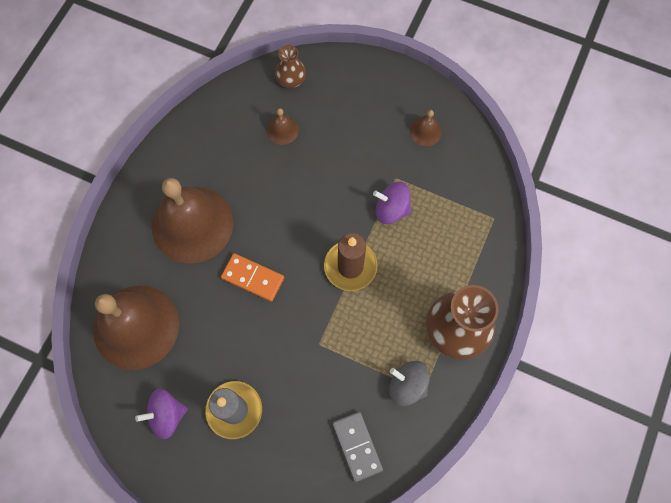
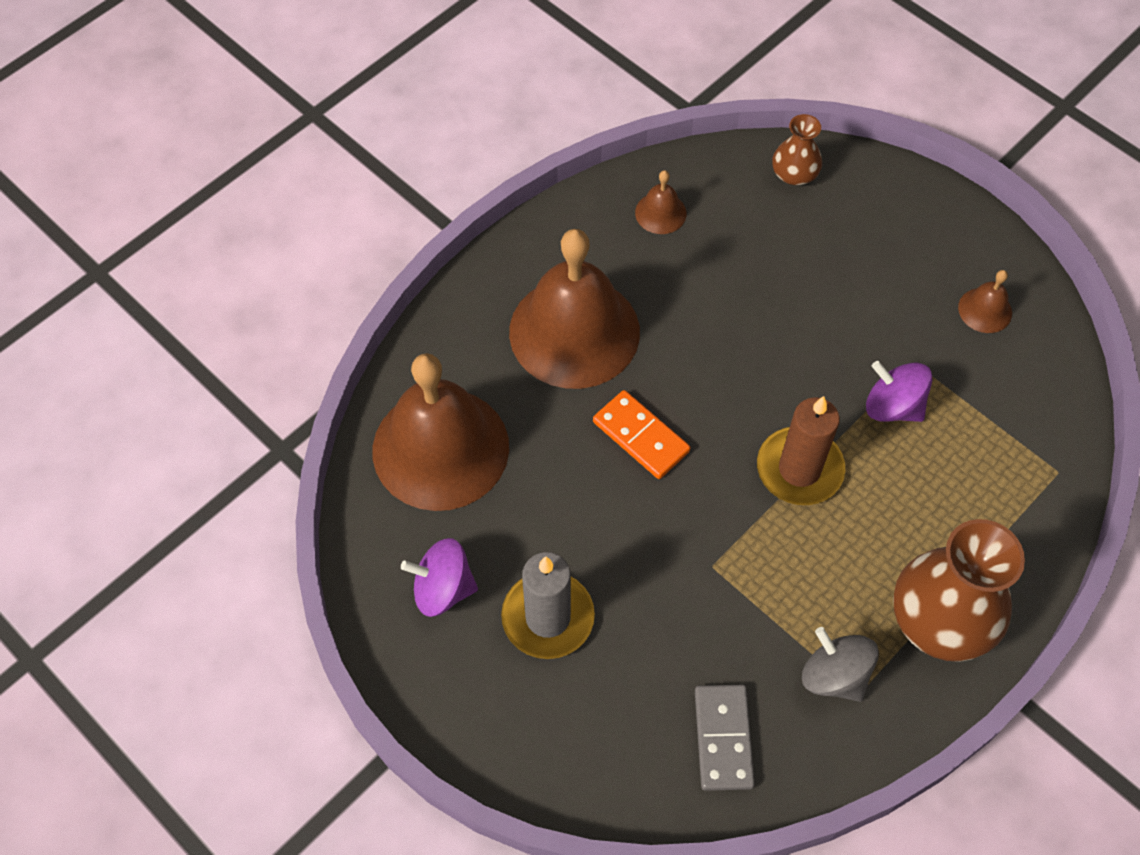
camera: 20 degrees right, 10 degrees down
(282, 130) = (757, 241): brown bell -> brown bell (660, 213)

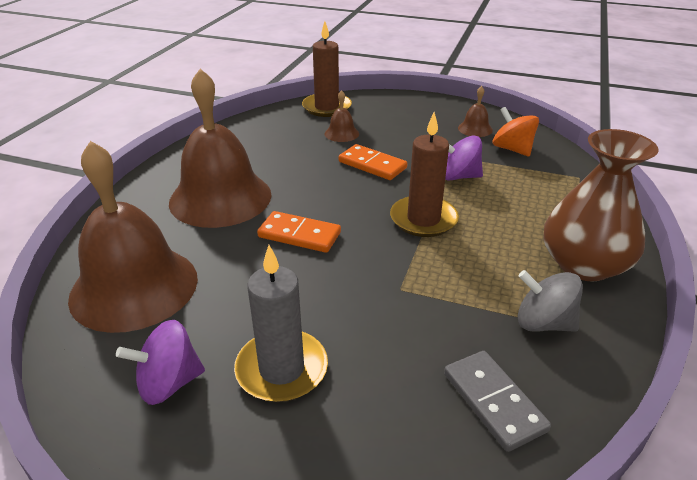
camera: 25 degrees left, 25 degrees down
(660, 213) = (253, 137): brown bell -> brown bell (341, 133)
(791, 338) = (372, 165): none -> orange domino
(794, 174) = (326, 107): brown vase -> brown candle
(1007, 378) = (512, 149): none -> orange spinning top

